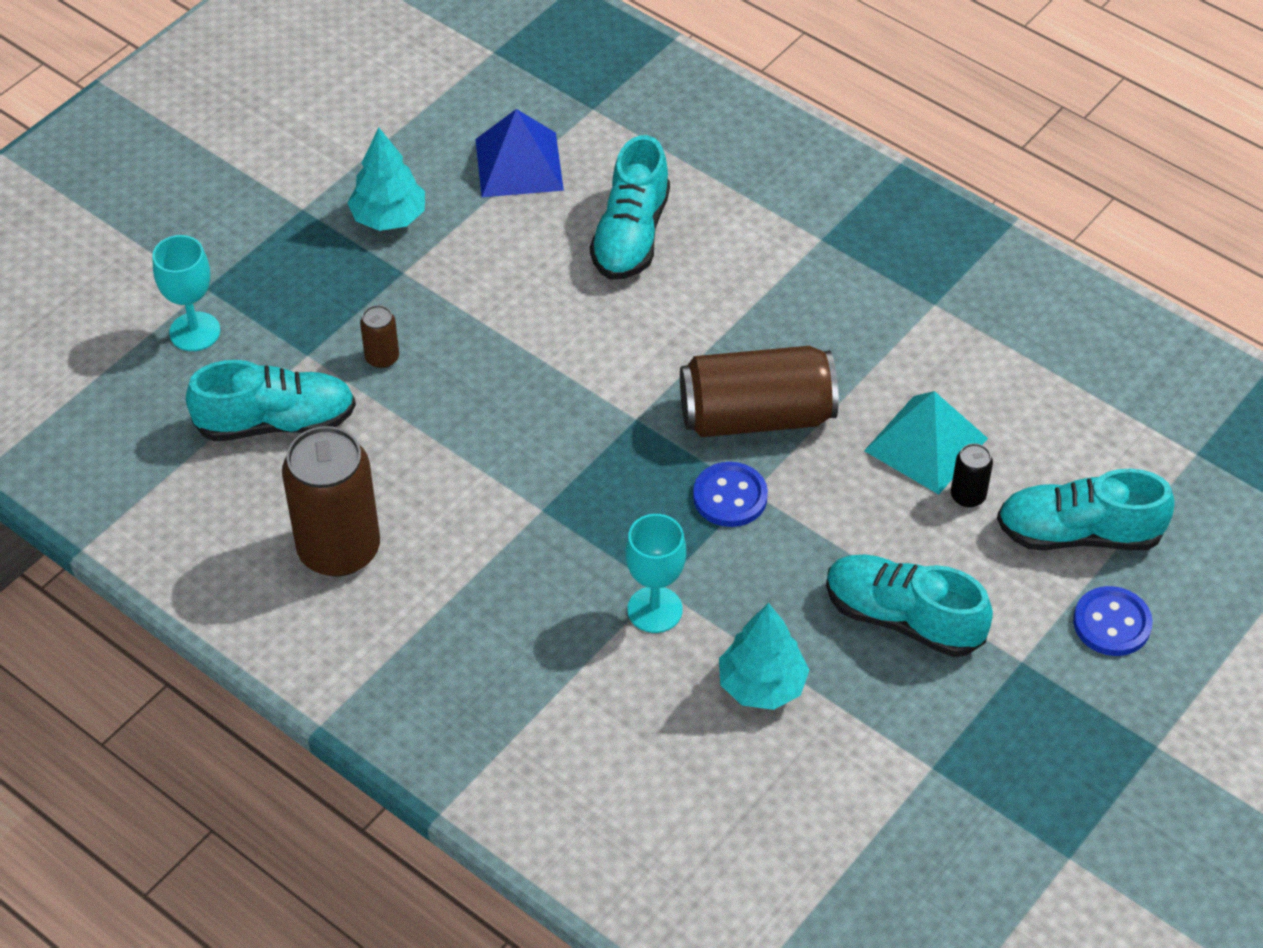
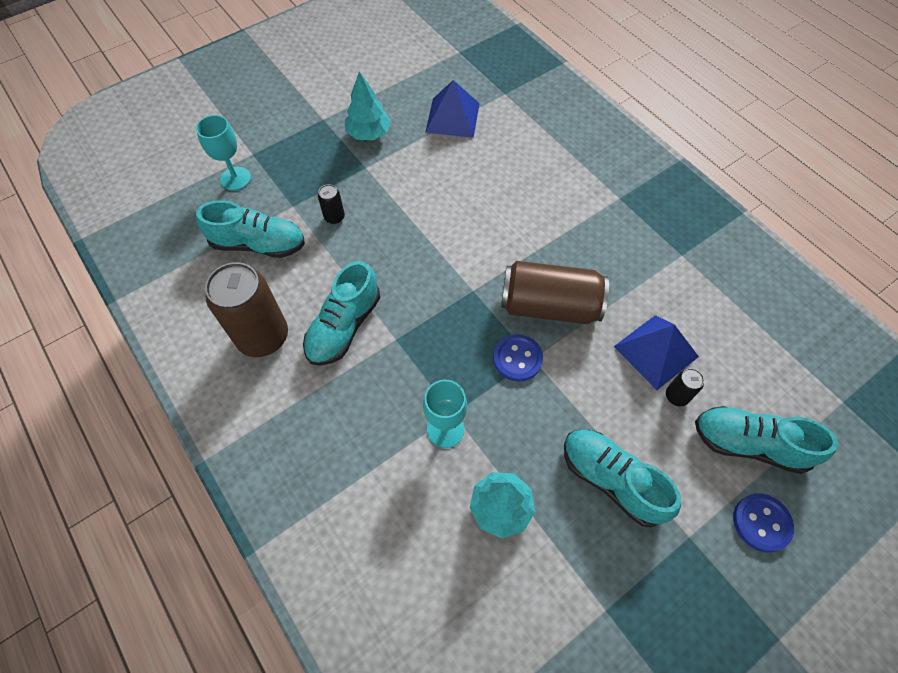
camera: 15 degrees right, 10 degrees up
(382, 358) = (334, 217): brown can -> black can
(631, 235) = (504, 172): turquoise shoe -> turquoise shoe (344, 326)
(926, 444) = (656, 351): turquoise pyramid -> blue pyramid

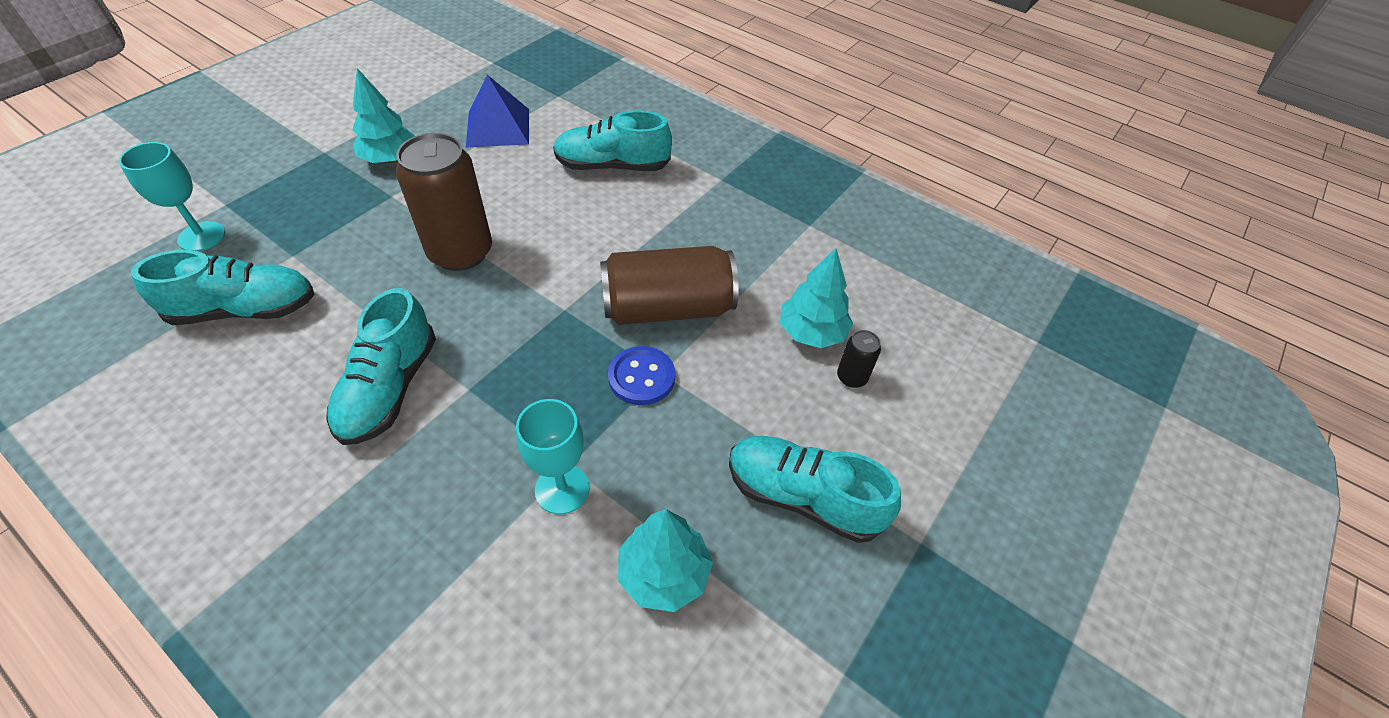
camera: 20 degrees left, 10 degrees down
(263, 337) = (264, 427): brown can -> brown can (460, 252)
(334, 217) = (356, 258): black can -> none
(656, 351) = (812, 332): blue pyramid -> turquoise tree
(749, 444) = (953, 412): turquoise shoe -> turquoise shoe (612, 166)
(761, 523) = (1000, 501): blue button -> none

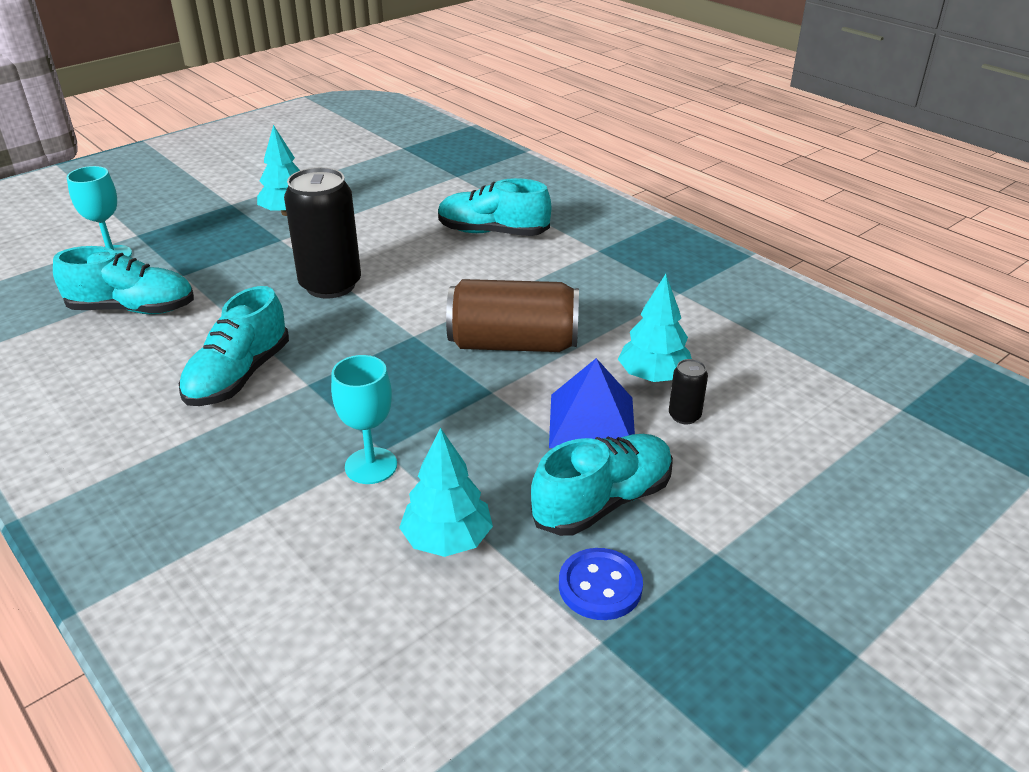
camera: 15 degrees right, 15 degrees down
(460, 252) = (330, 285): brown can -> black can
(498, 127) = (392, 196): blue pyramid -> blue pyramid (591, 421)
(641, 377) = (471, 393): blue button -> blue button (600, 586)
(802, 497) = (602, 502): turquoise shoe -> turquoise shoe turned 105 degrees clockwise

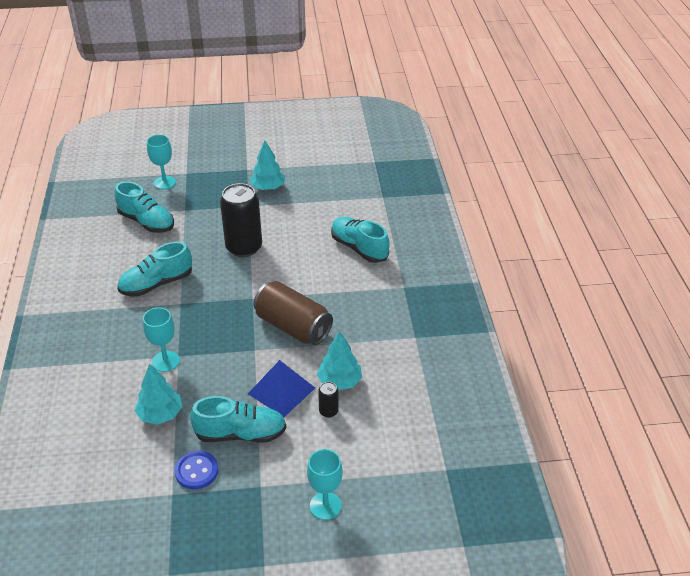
camera: 35 degrees right, 5 degrees up
(830, 527) = (325, 506): none -> turquoise goblet

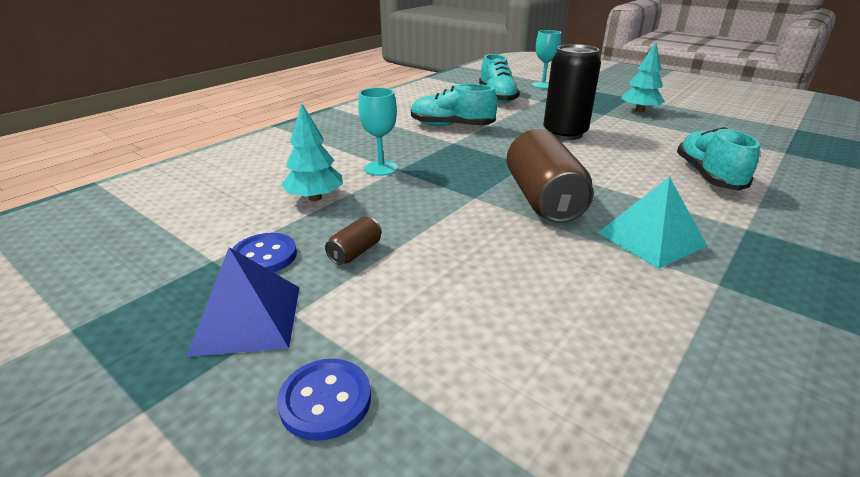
camera: 45 degrees right, 10 degrees down
(240, 434) = (355, 252): turquoise shoe -> brown can
(281, 390) = (455, 241): blue pyramid -> blue pyramid (248, 318)
(325, 506) = (325, 400): turquoise goblet -> blue button
(328, 411) = (485, 292): black can -> none
(339, 381) = (540, 271): turquoise tree -> none
(369, 324) = (651, 239): none -> turquoise pyramid

